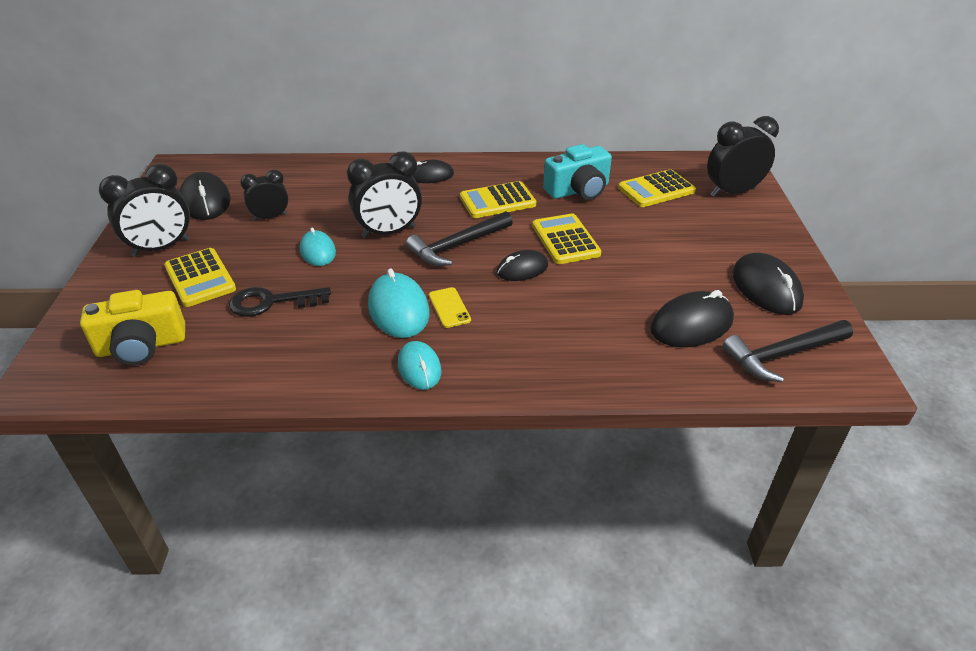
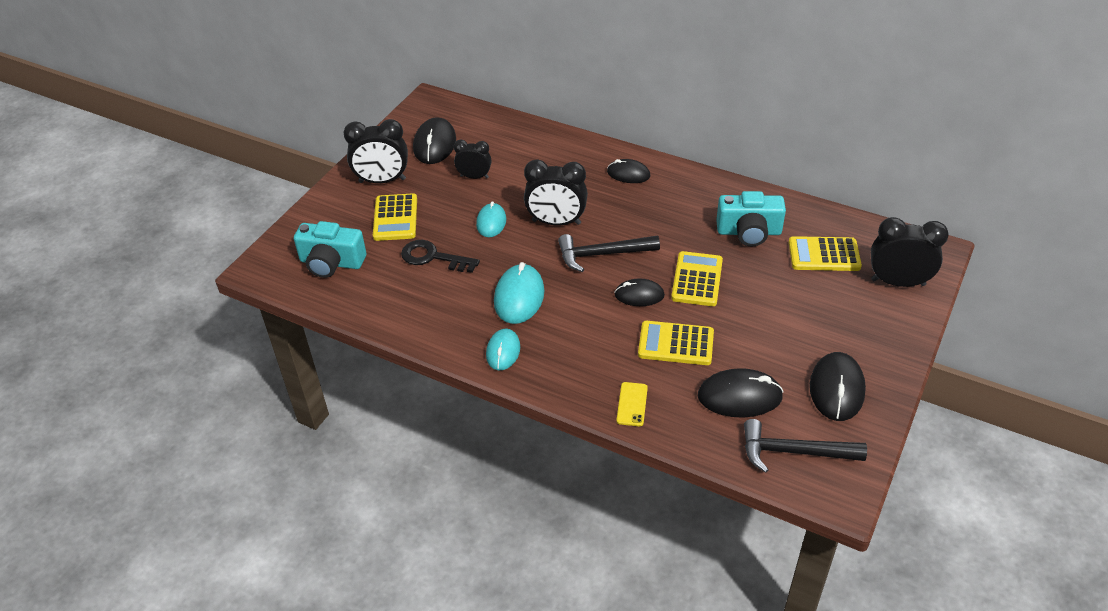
camera: 30 degrees right, 5 degrees up
(141, 346) = (331, 263): yellow camera -> turquoise camera
(449, 308) = (557, 309): yellow phone -> yellow phone (632, 404)
(497, 201) = (667, 220): yellow calculator -> yellow calculator (676, 344)

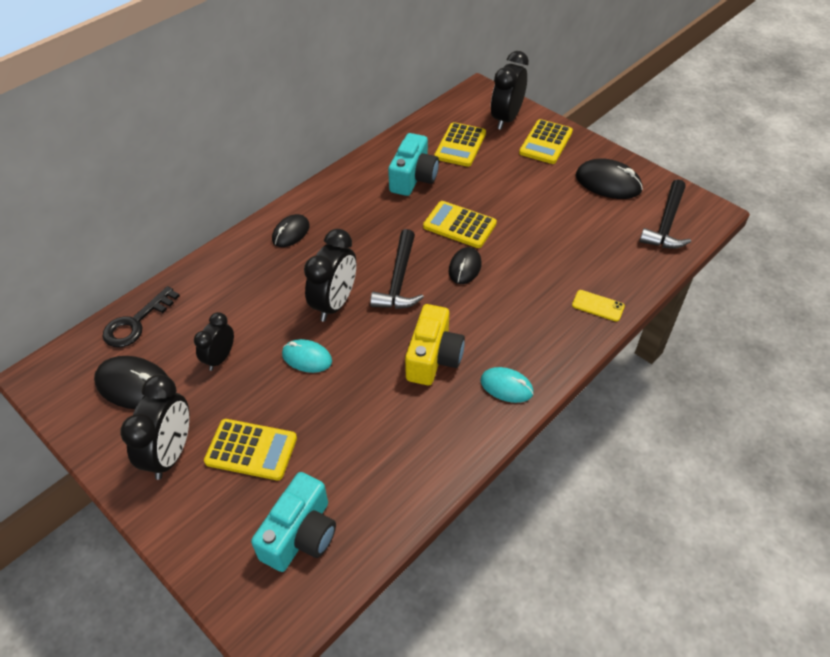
camera: 75 degrees left, 5 degrees up
(433, 257) = (340, 423): black key -> black key (136, 323)
(519, 297) = (433, 357): turquoise mouse -> yellow camera
(676, 344) = (534, 259): yellow calculator -> yellow calculator (546, 142)
(739, 396) = (604, 237): black mouse -> none

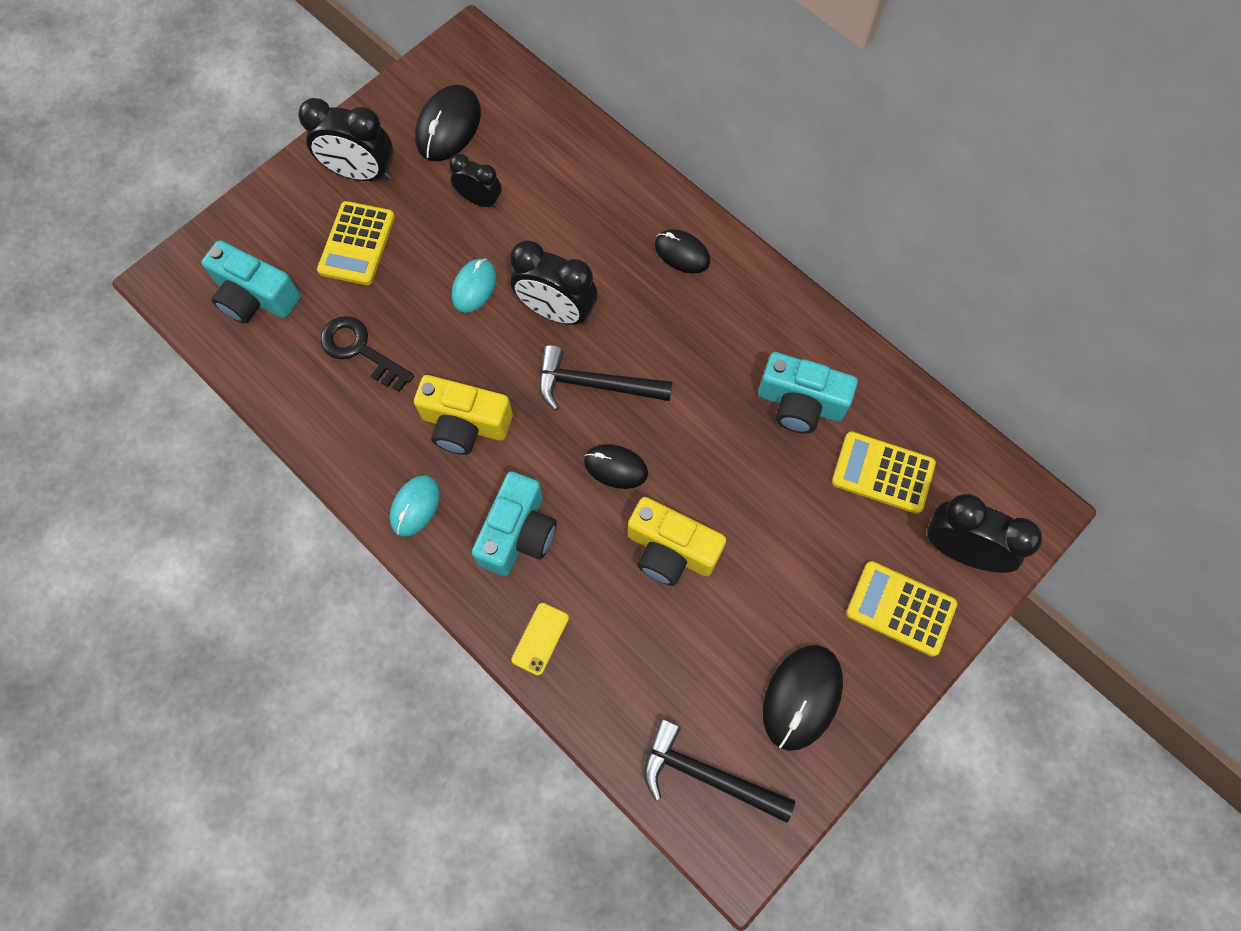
camera: 90 degrees right, 20 degrees up
(136, 323) = (535, 112): black key -> black key (360, 350)
(459, 225) = (699, 464): yellow calculator -> none
(521, 321) = (518, 533): none -> turquoise camera
(523, 239) = (671, 550): none -> yellow camera

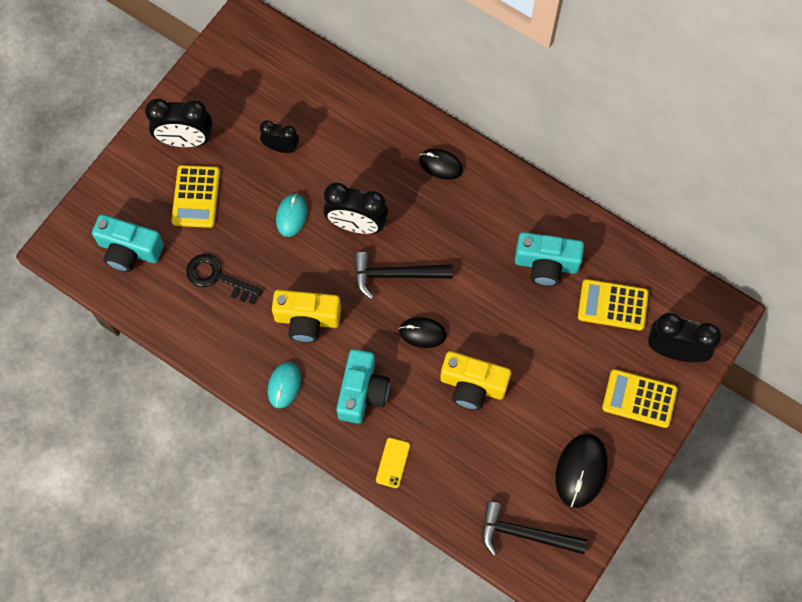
camera: 10 degrees left, 0 degrees up
(448, 126) = (244, 92): black mouse -> none

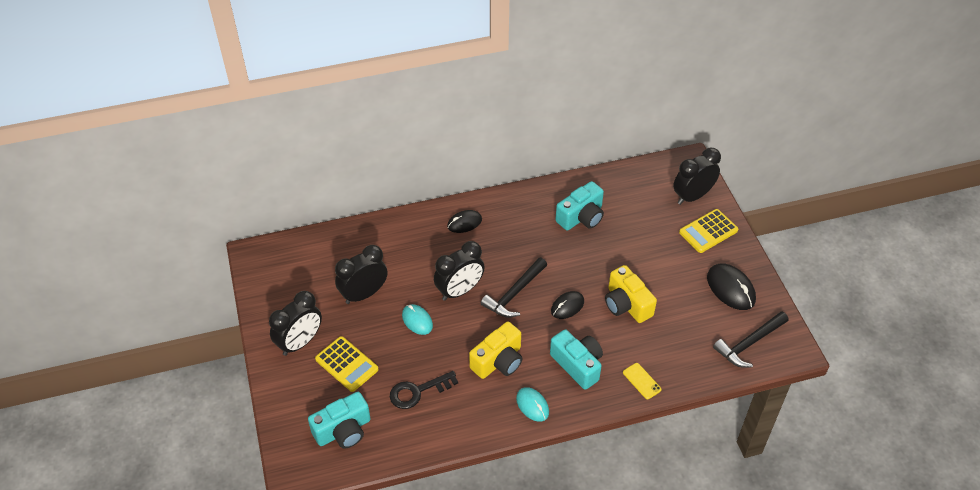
camera: 50 degrees left, 20 degrees down
(281, 147) = (364, 294): black clock -> black clock, size x1.61
(472, 385) = (626, 304): yellow camera -> yellow camera turned 90 degrees clockwise
(612, 305) = (637, 204): yellow calculator -> none

